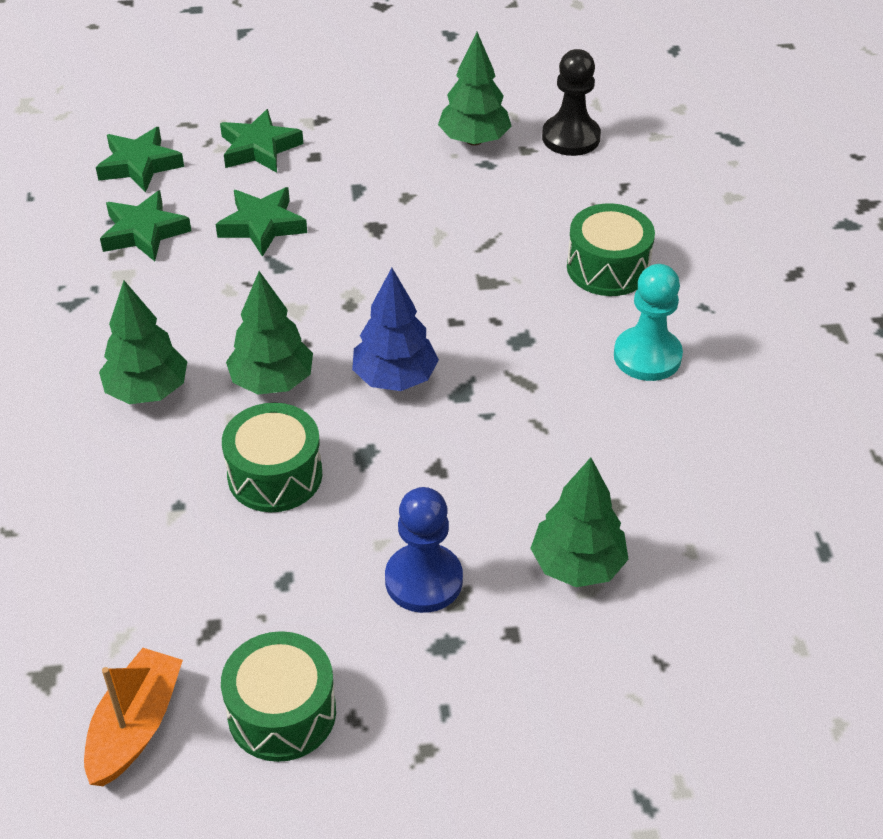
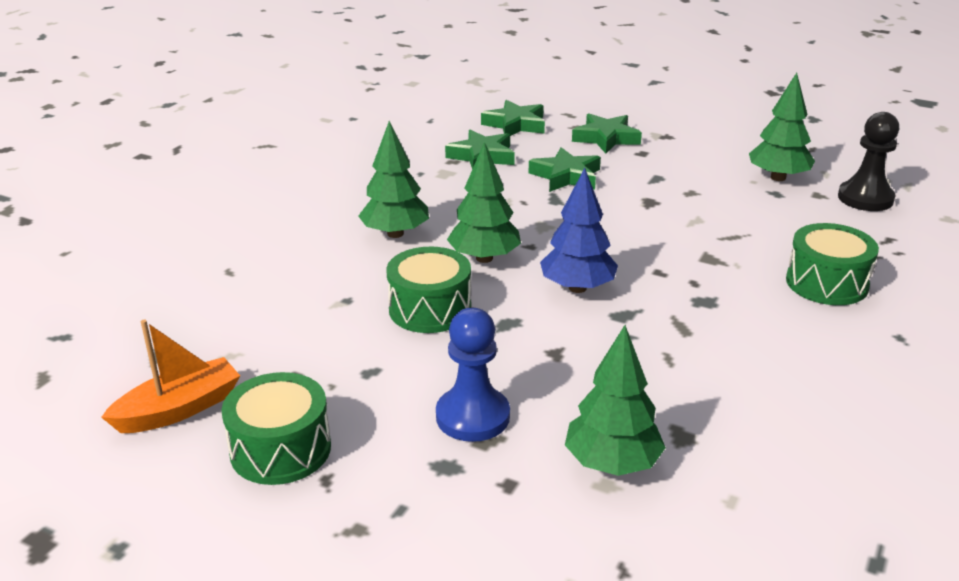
camera: 35 degrees right, 15 degrees down
(647, 356) = (812, 350): turquoise pawn -> none

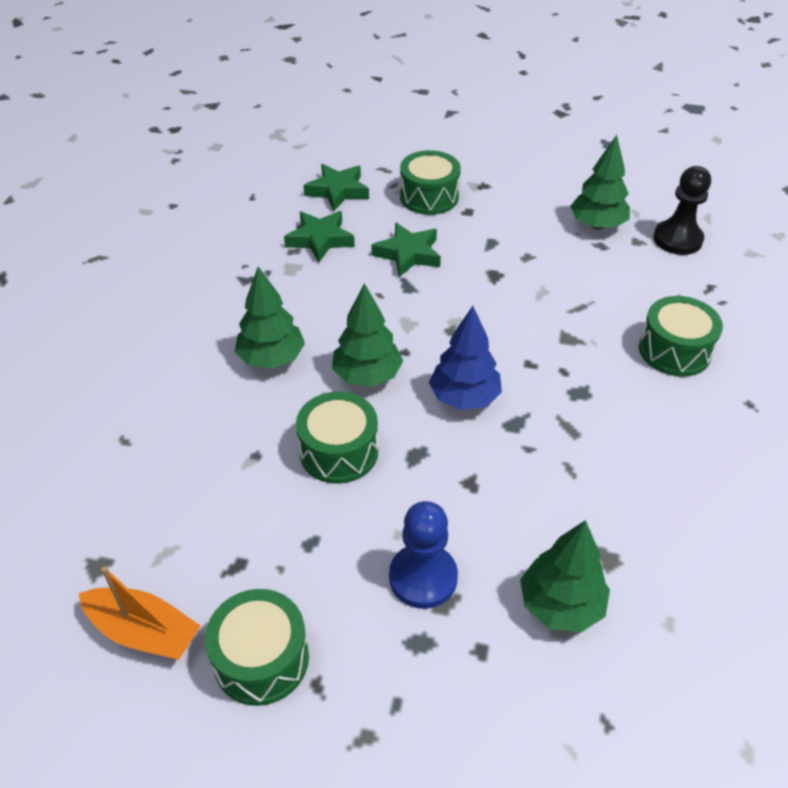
camera: 15 degrees left, 15 degrees up
(179, 409) = (143, 632): orange boat -> orange boat turned 75 degrees clockwise
(606, 138) = (429, 197): green star -> green drum

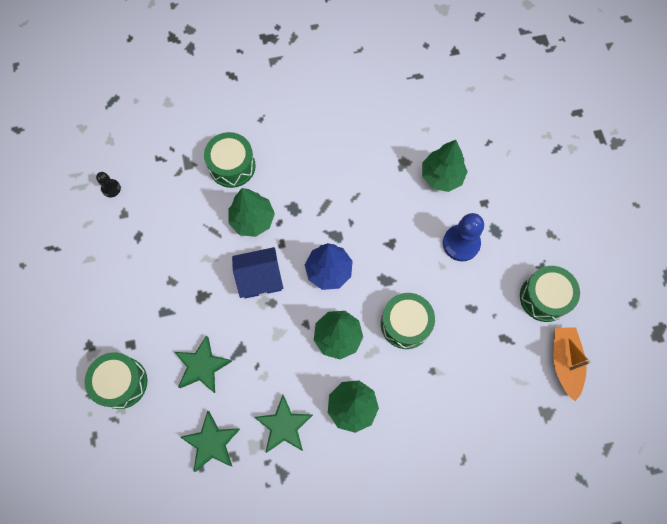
camera: 115 degrees left, 25 degrees up
(338, 191) = (140, 463): green star -> green star (284, 426)
(490, 329) = (260, 278): none -> blue house
(597, 225) = (113, 245): green tree -> green tree (252, 220)
(677, 239) = (111, 188): black pawn -> black pawn, size x0.52

